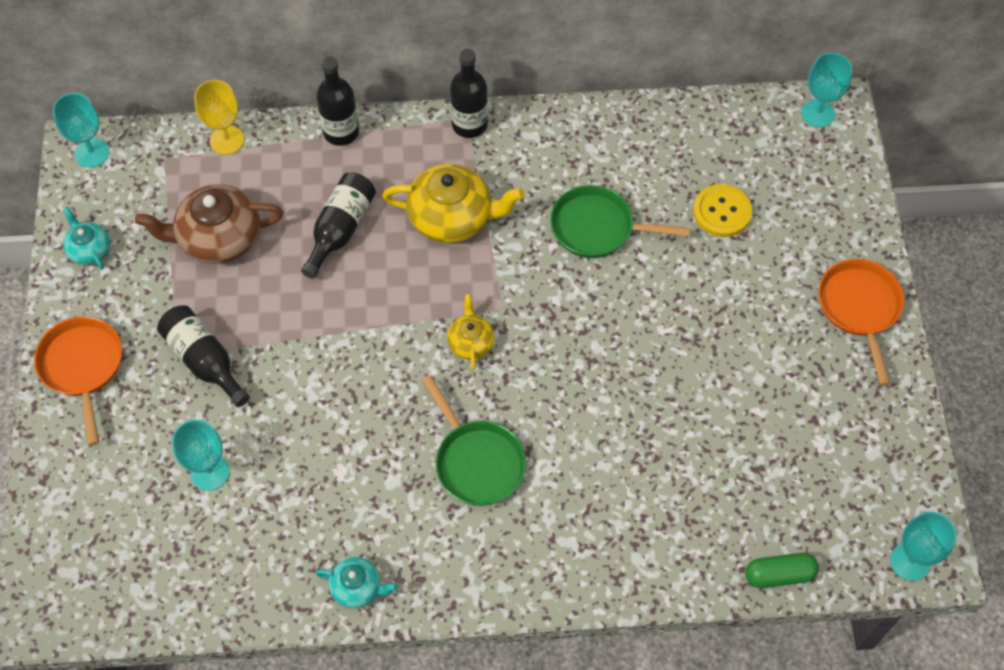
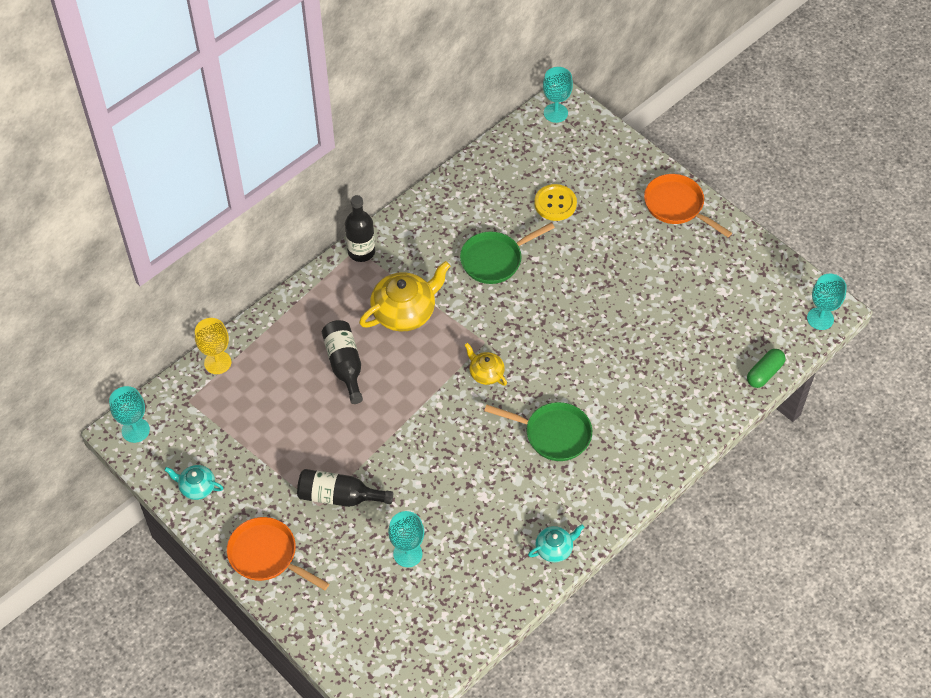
camera: 40 degrees left, 5 degrees down
(218, 238) = (273, 422): brown teapot -> none
(341, 132) = (286, 309): black bottle -> none

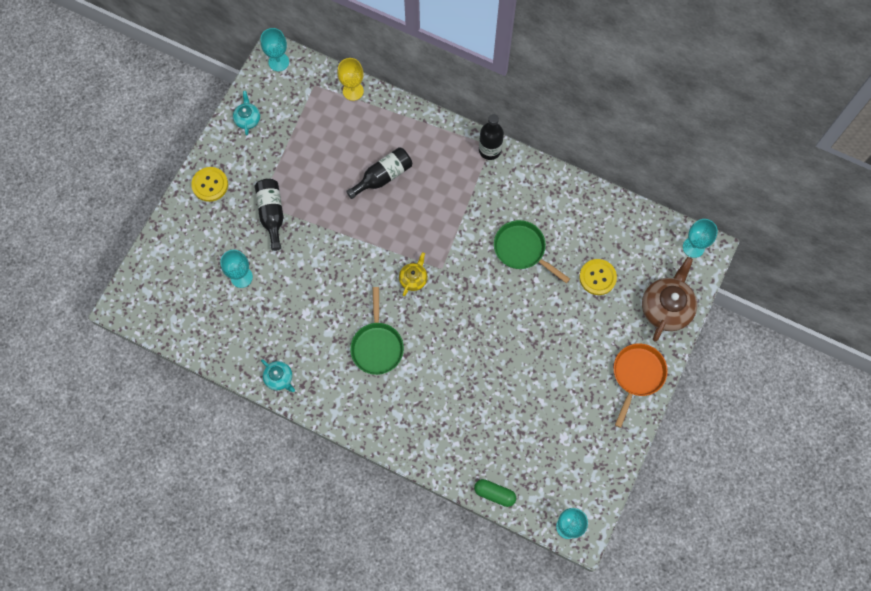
camera: 70 degrees right, 15 degrees up
(267, 555) = (210, 185): orange pan -> yellow button
(405, 311) = (447, 201): yellow teapot -> none
(612, 157) = (666, 307): none -> brown teapot

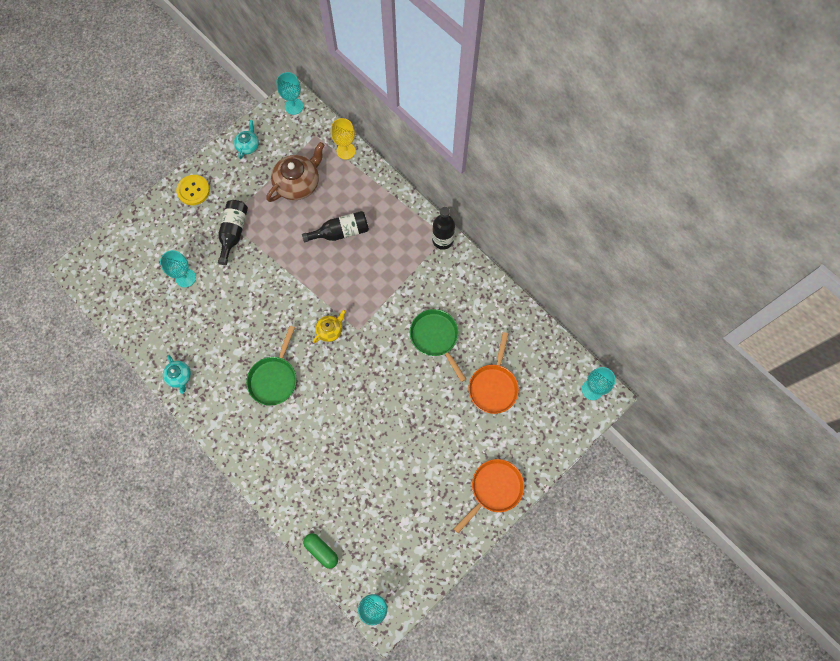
camera: 20 degrees right, 0 degrees up
(597, 277) = (493, 386): yellow button -> orange pan
(666, 307) = (545, 436): brown teapot -> brown teapot (298, 183)

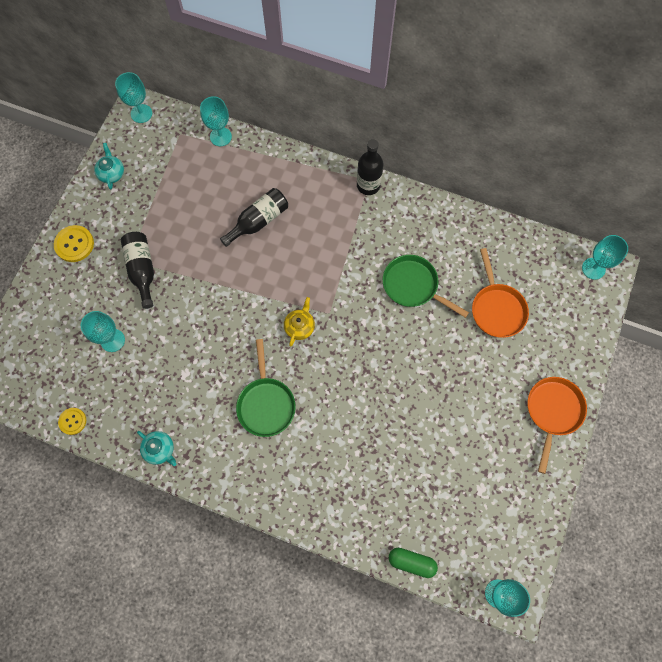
camera: 25 degrees left, 0 degrees up
(128, 326) = (72, 421): none -> yellow button
(298, 183) = (187, 190): brown teapot -> none
(346, 151) = (220, 137): yellow goblet -> turquoise goblet

